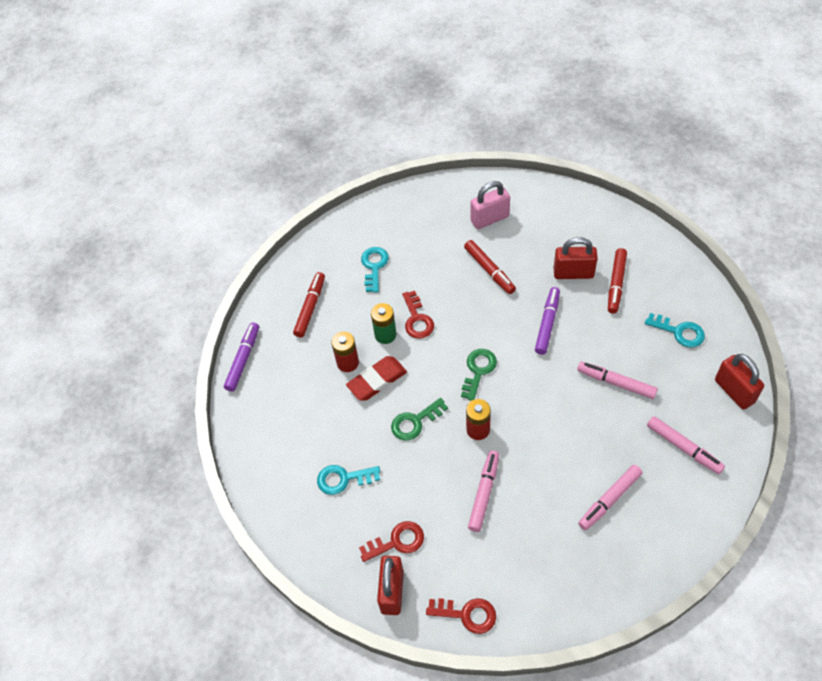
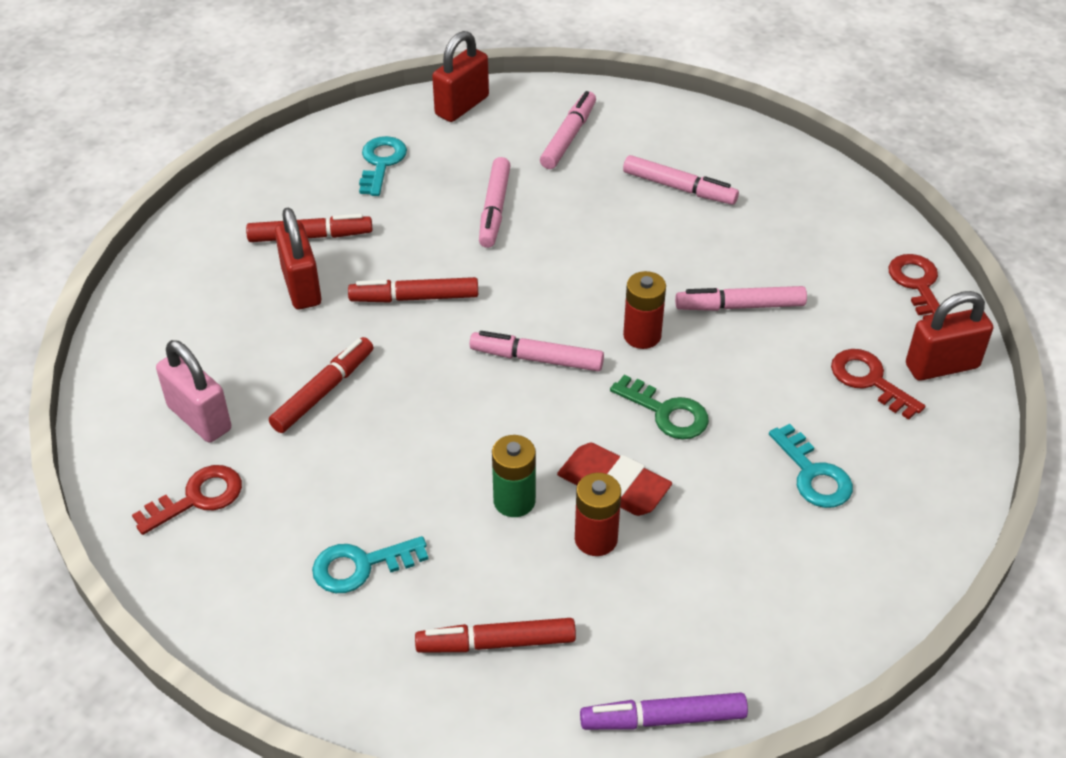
camera: 115 degrees left, 10 degrees down
(417, 319) = (464, 464): red key -> red key (197, 498)
(478, 370) = (536, 359): green key -> pink marker
(547, 323) = (414, 298): purple marker -> red marker

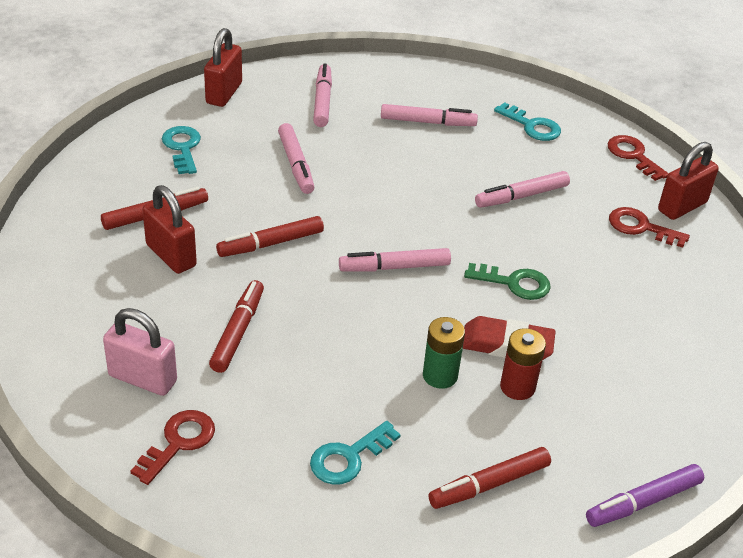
camera: 25 degrees left, 5 degrees down
(642, 335) = (463, 232): red battery -> none
(813, 474) = (642, 301): turquoise key -> turquoise key (532, 126)

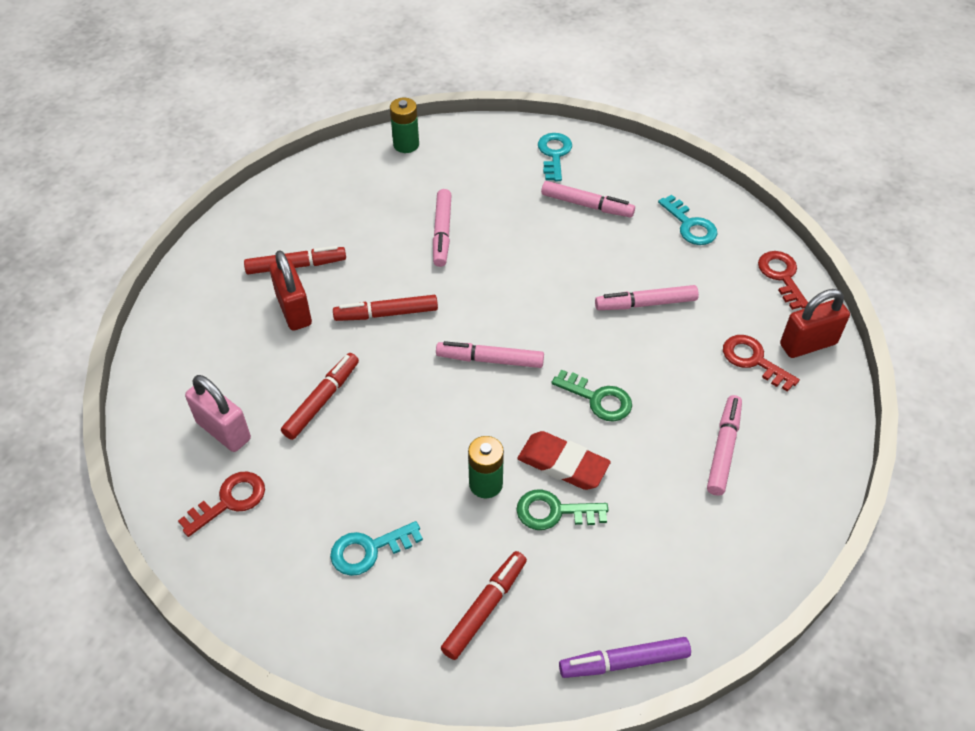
camera: 20 degrees right, 10 degrees up
(182, 147) = (346, 198): turquoise key -> turquoise key (554, 154)
(224, 93) = (406, 144): red padlock -> green battery
(322, 101) = (494, 166): pink marker -> pink marker (723, 449)
(489, 485) = (484, 608): red marker -> red marker turned 135 degrees clockwise
(517, 387) = (554, 512): red battery -> green key

